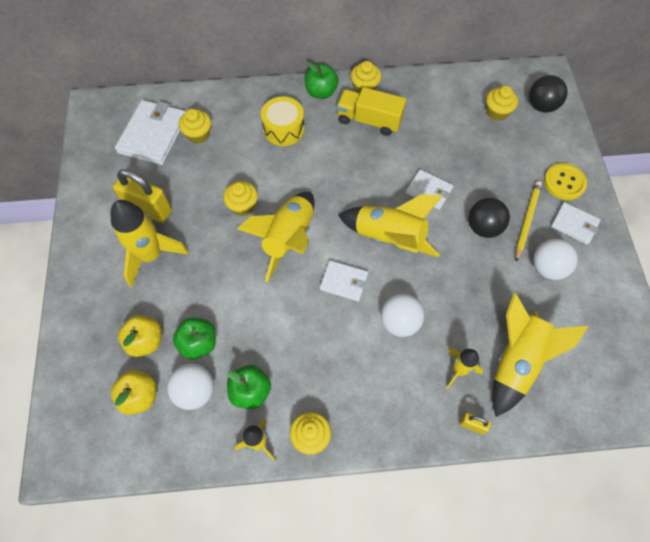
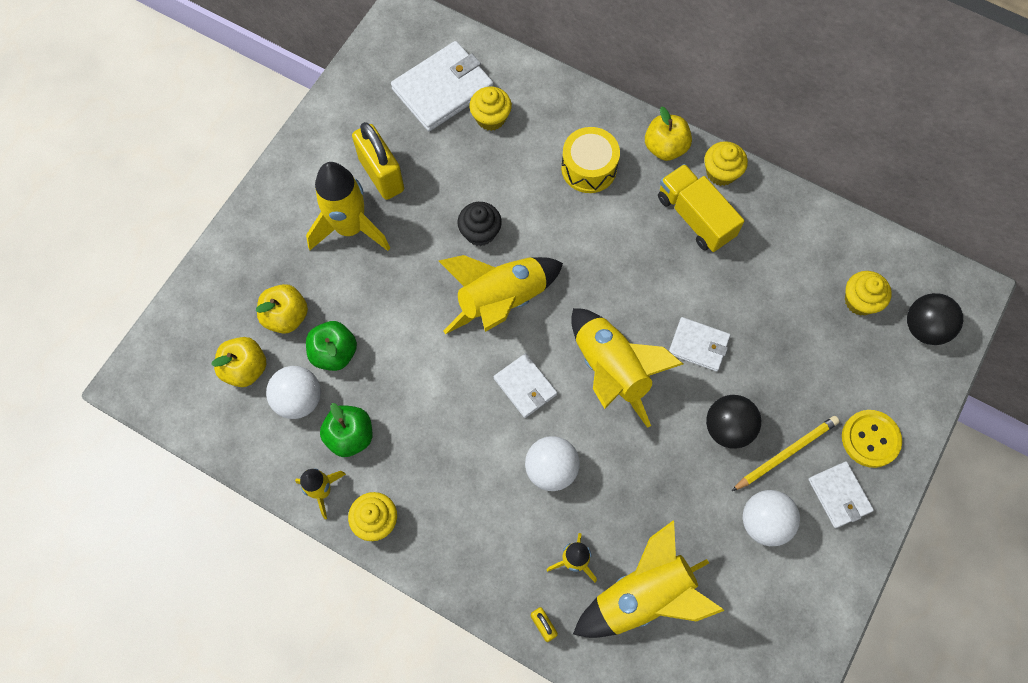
camera: 35 degrees right, 5 degrees up
(243, 206) = (480, 232): yellow cupcake -> black cupcake
(321, 92) = (665, 147): green apple -> yellow apple
(429, 191) = (698, 345): white wallet -> white wallet turned 45 degrees counterclockwise

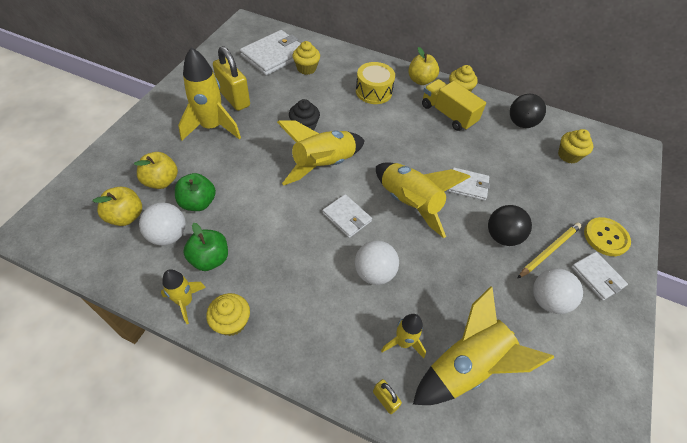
camera: 10 degrees left, 15 degrees down
(924, 328) = (616, 168): black ball -> black ball (521, 123)

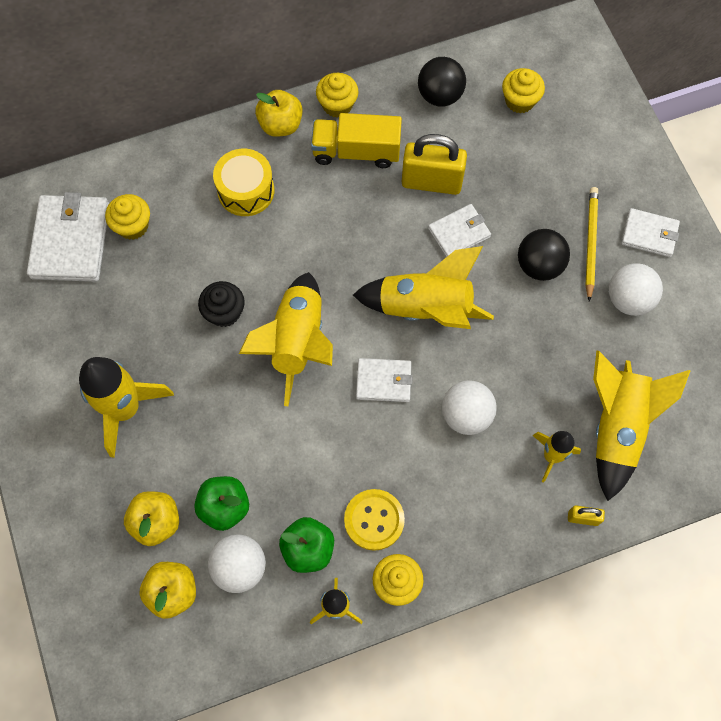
camera: 40 degrees left, 15 degrees up
(234, 98) = (101, 348): yellow padlock -> yellow padlock (431, 182)
(605, 237) = (625, 180): yellow button -> yellow button (374, 520)

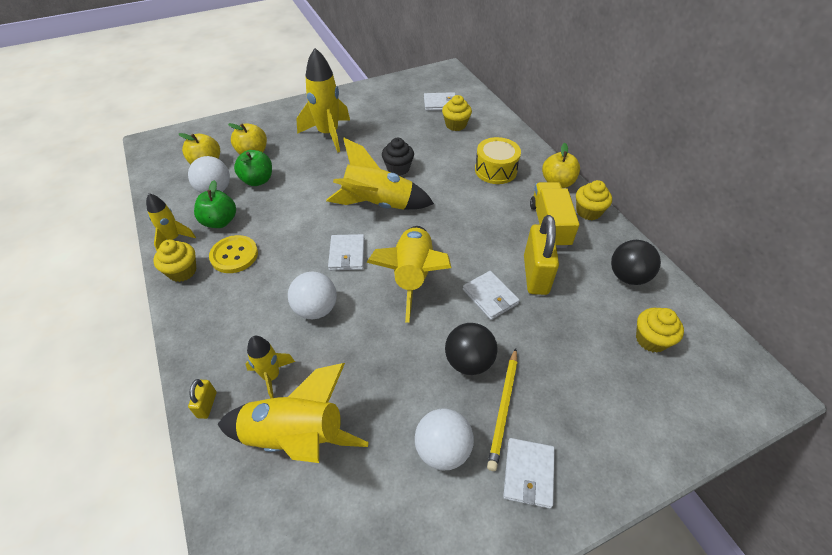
camera: 85 degrees right, 20 degrees down
(71, 240) = (440, 103): white wallet -> white wallet, size x0.58
(590, 243) = (503, 409): yellow pencil -> yellow pencil turned 105 degrees clockwise

